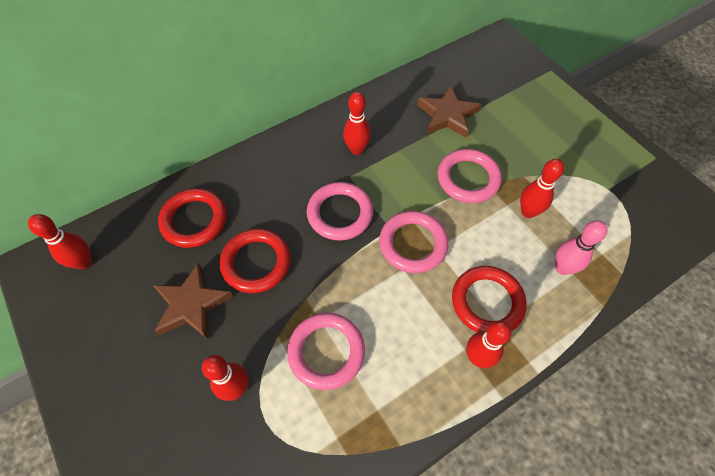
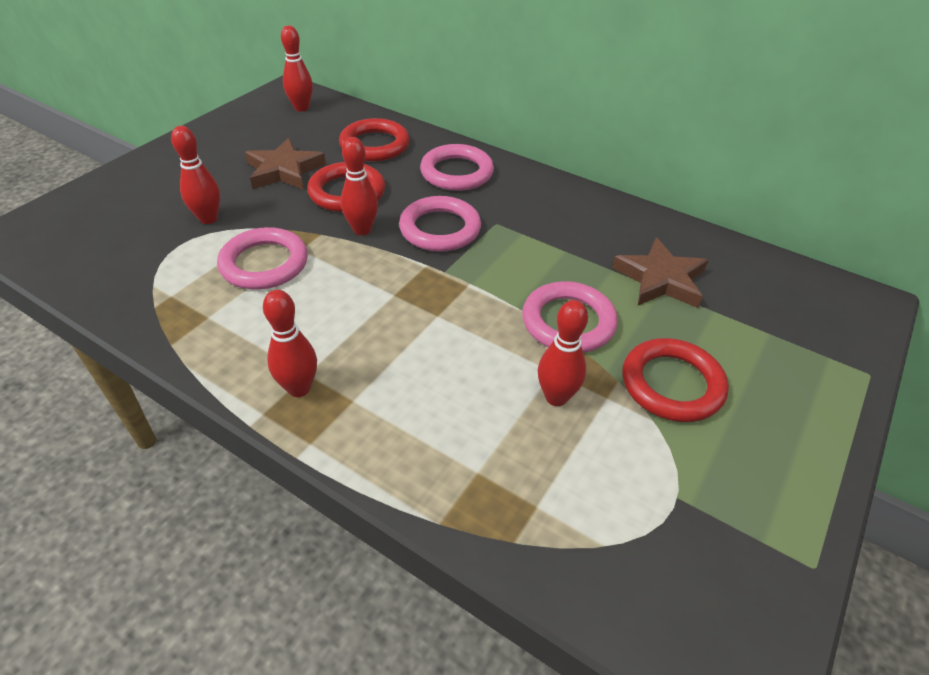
camera: 65 degrees right, 15 degrees down
(357, 149) = (538, 218): red bowling pin -> red bowling pin (362, 230)
(413, 244) = (433, 295): pink ring -> pink ring (456, 172)
(487, 302) = (383, 381): red ring -> red ring (672, 384)
(562, 268) = (480, 456): pink bowling pin -> none

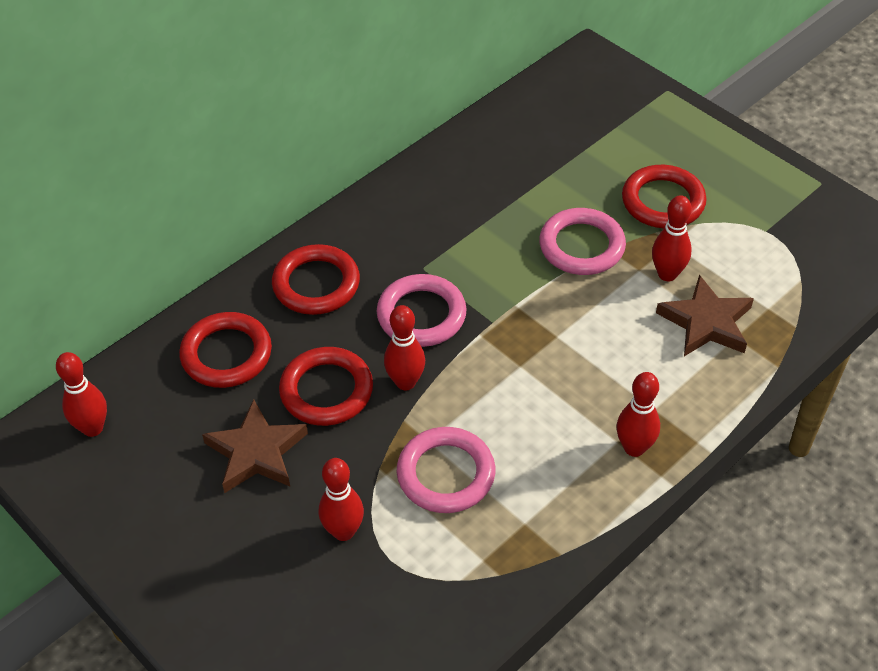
camera: 75 degrees left, 5 degrees up
(456, 172) = (316, 284): pink ring -> red ring
(660, 279) = (537, 170): brown star -> brown star (706, 322)

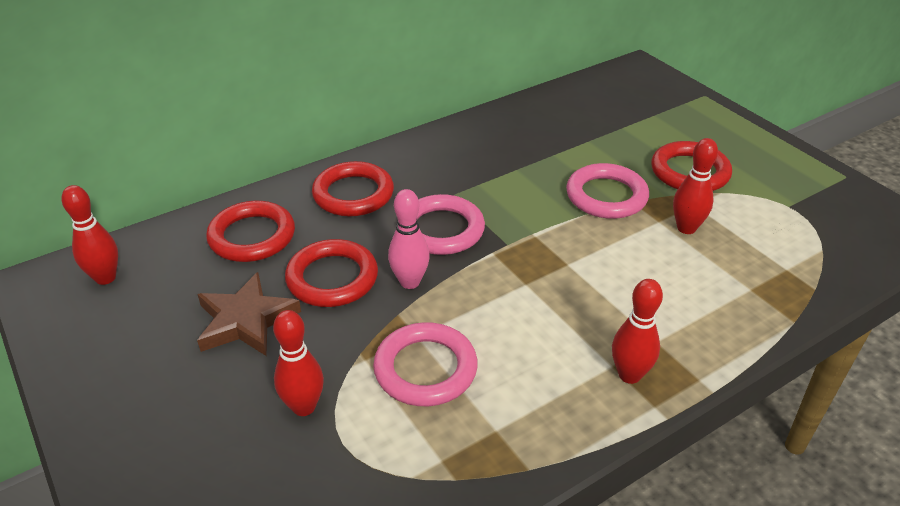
camera: 10 degrees right, 10 degrees down
(405, 382) = (410, 282): red bowling pin -> pink bowling pin
(706, 322) = (721, 273): brown star -> none

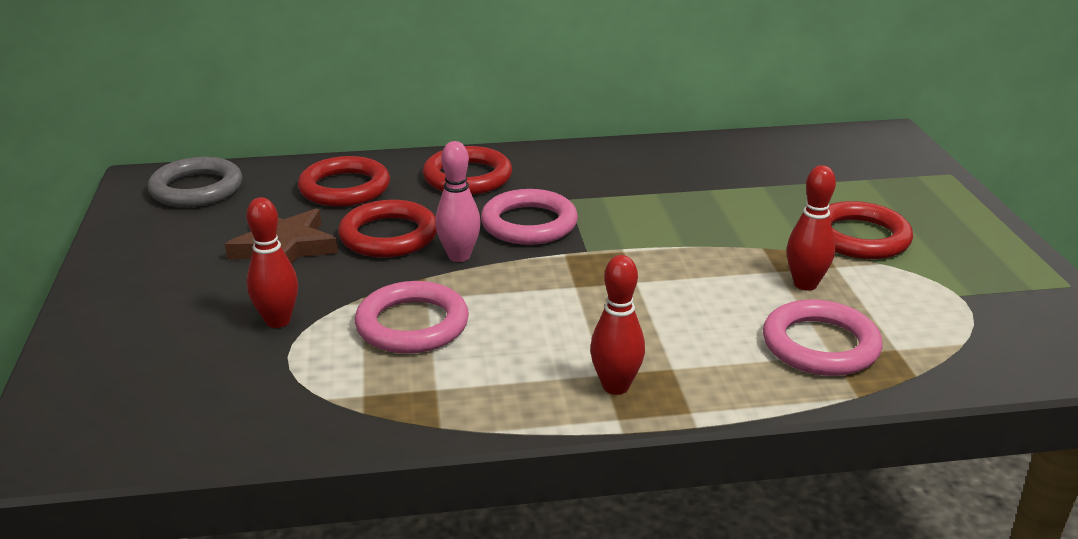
camera: 25 degrees right, 10 degrees down
(105, 278) = (196, 189): red bowling pin -> grey ring
(606, 196) = (736, 236): pink ring -> pink ring (820, 345)

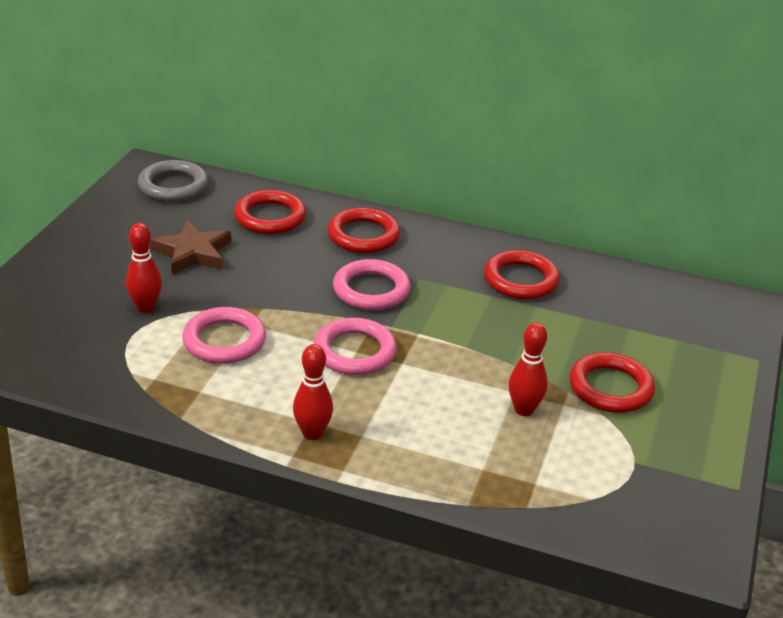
camera: 25 degrees right, 5 degrees up
(389, 235) = (267, 267): red ring -> red ring (521, 280)
(459, 256) = (299, 299): pink bowling pin -> none
(820, 345) = (482, 459): pink ring -> pink ring (354, 352)

